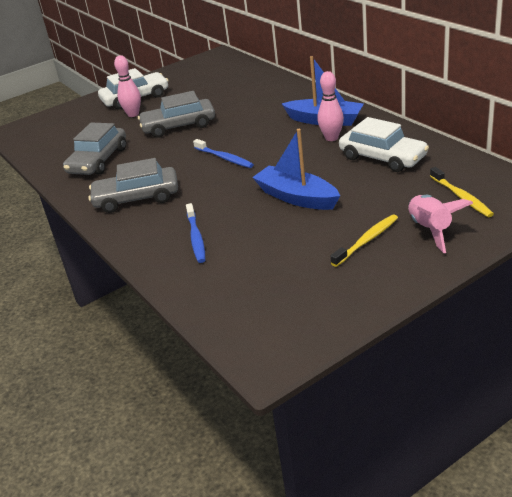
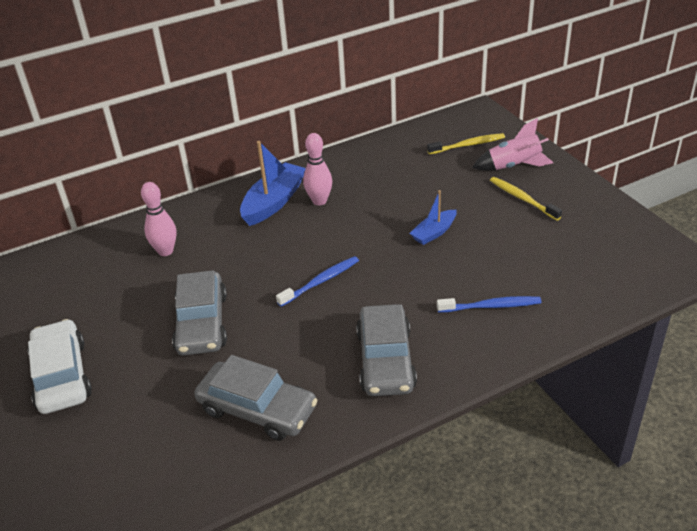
camera: 85 degrees left, 5 degrees up
(133, 114) = (123, 376): pink bowling pin -> pink bowling pin (165, 251)
(296, 197) = (434, 233): blue boat -> blue boat, size x0.59
(382, 157) = (379, 175): white car -> none

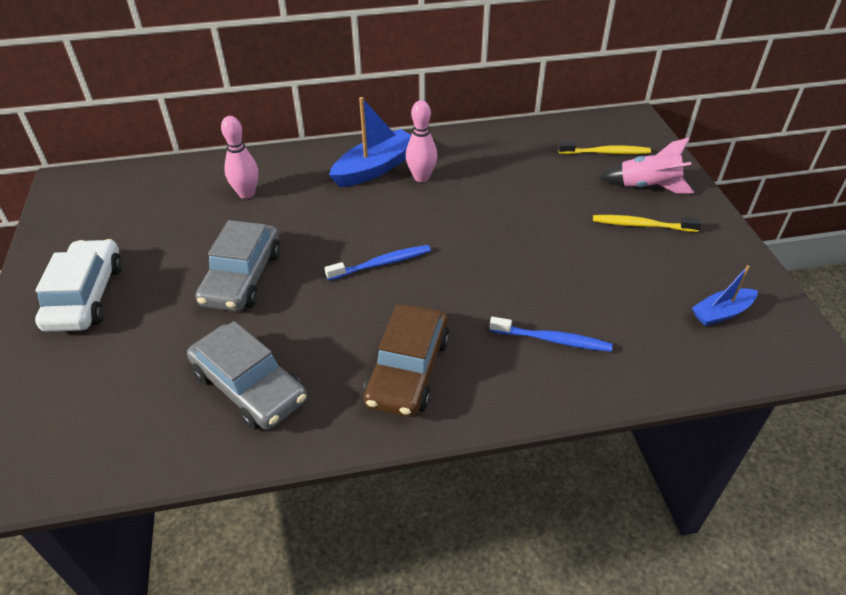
camera: 15 degrees right, 5 degrees up
(385, 360) = (408, 370): grey car -> brown car
(434, 233) = (526, 240): blue boat -> blue boat (721, 313)
(522, 199) = (641, 225): yellow toothbrush -> yellow toothbrush turned 60 degrees counterclockwise

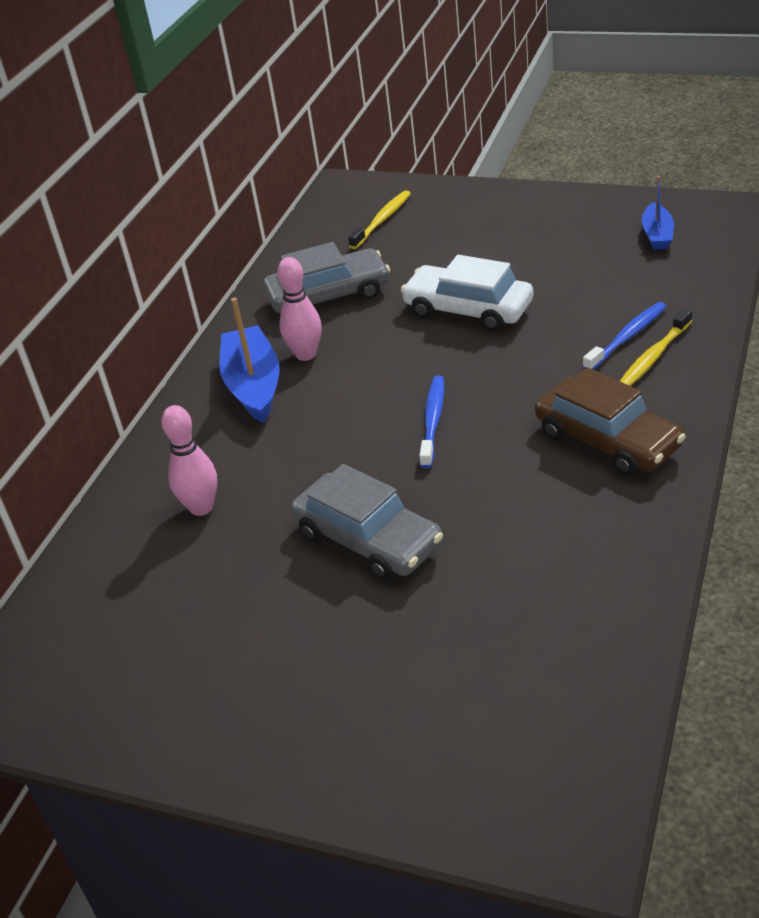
camera: 55 degrees left, 5 degrees down
(86, 296) = (288, 700): white car -> white car (468, 309)
(249, 387) = (558, 564): grey car -> grey car (329, 295)
(641, 225) = (511, 236): yellow toothbrush -> yellow toothbrush (653, 357)
(647, 186) = (458, 214): pink rocket -> none

